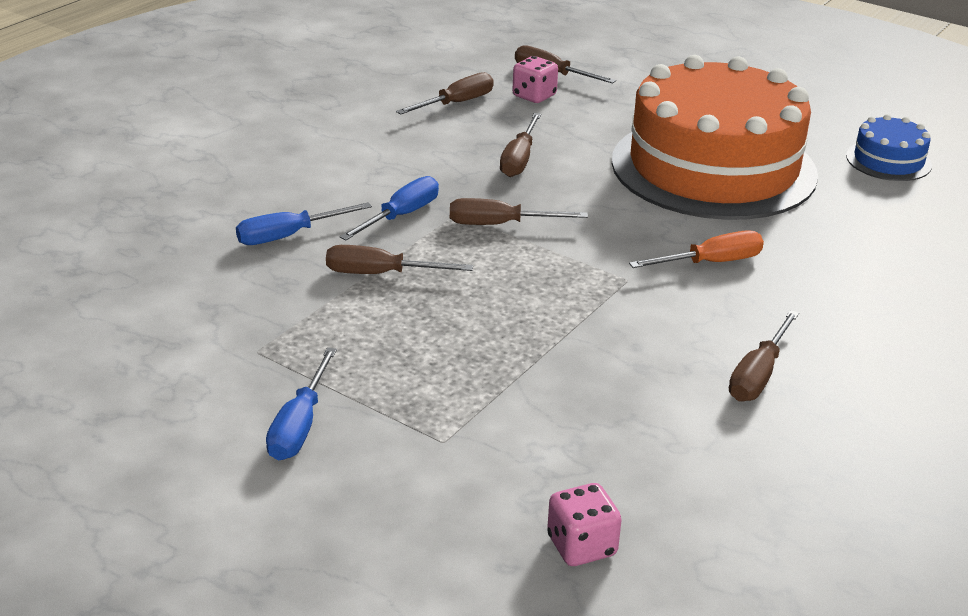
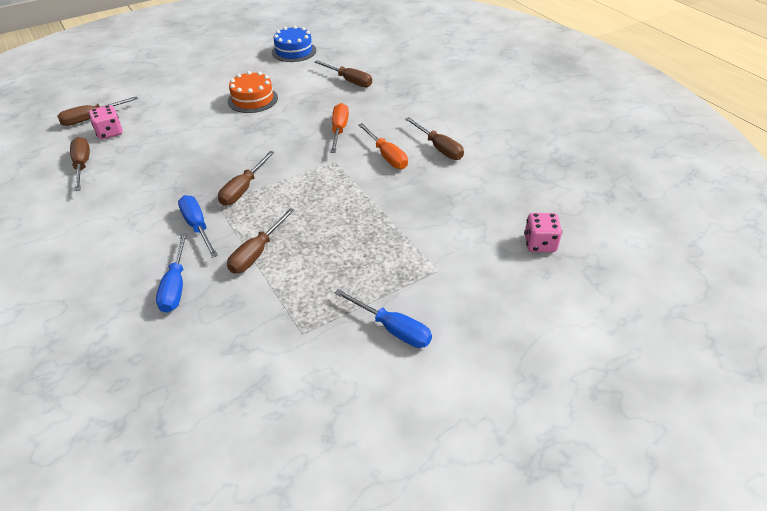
camera: 65 degrees left, 10 degrees up
(519, 159) = (178, 160): brown screwdriver -> brown screwdriver (349, 81)
(685, 325) = (387, 156): none -> orange screwdriver
(713, 167) = (252, 99): orange cake -> orange cake, size x0.42

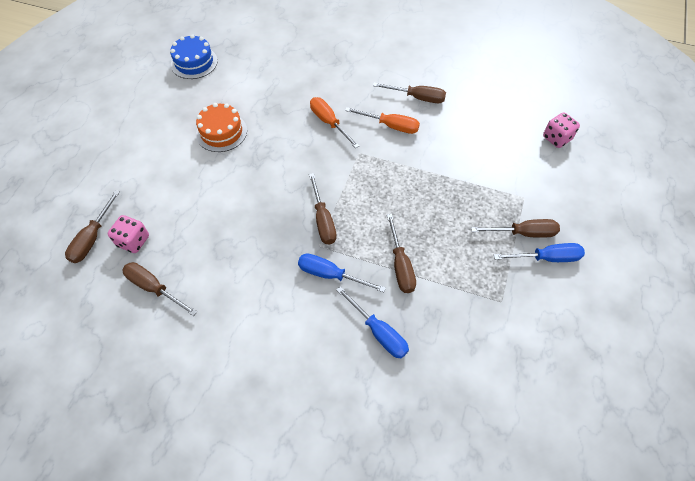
camera: 40 degrees left, 15 degrees up
(349, 81) = (280, 70): brown screwdriver -> brown screwdriver (523, 233)

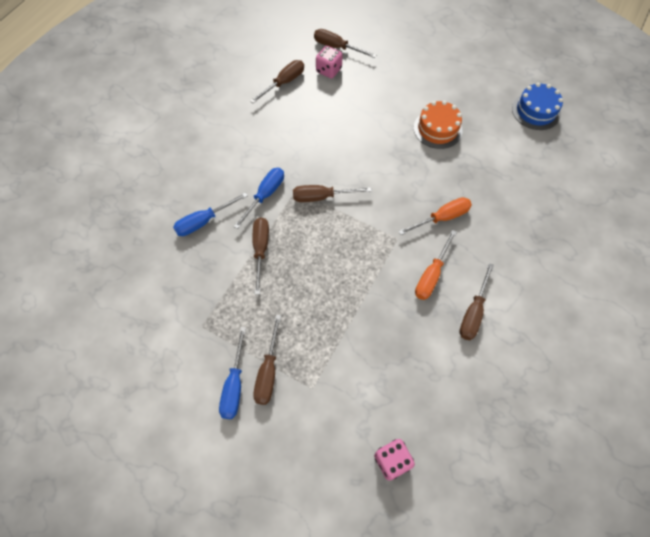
camera: 100 degrees right, 5 degrees up
(400, 265) = (260, 250): brown screwdriver -> brown screwdriver turned 90 degrees clockwise

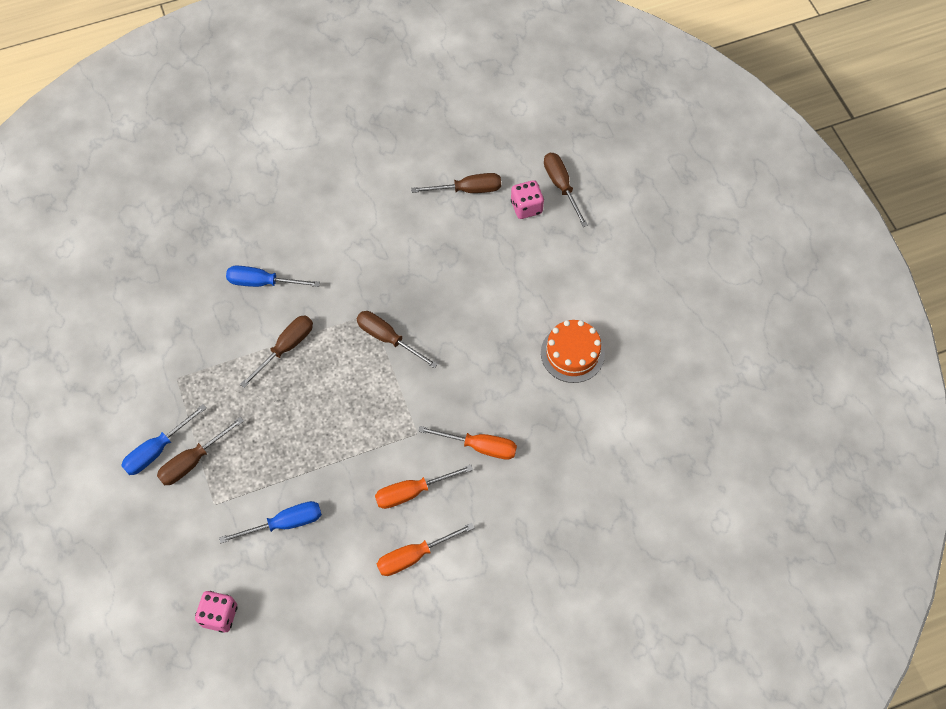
camera: 40 degrees right, 0 degrees up
(265, 195) = (338, 297): blue screwdriver -> blue screwdriver (284, 523)
(473, 312) = (414, 556): brown screwdriver -> orange screwdriver
(536, 111) = (700, 412): blue cake -> none

